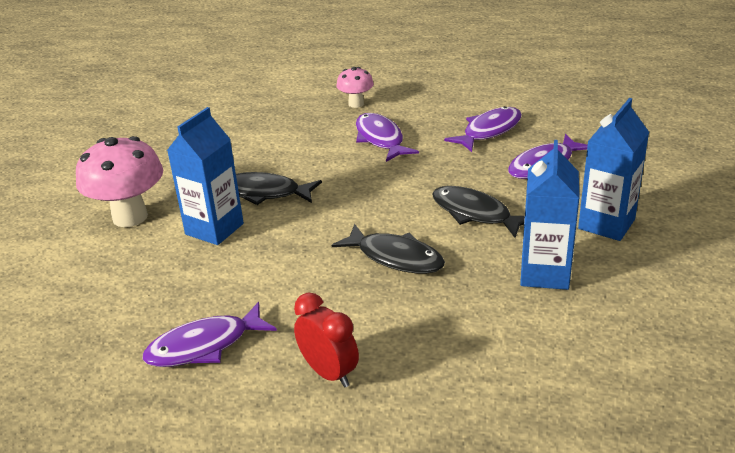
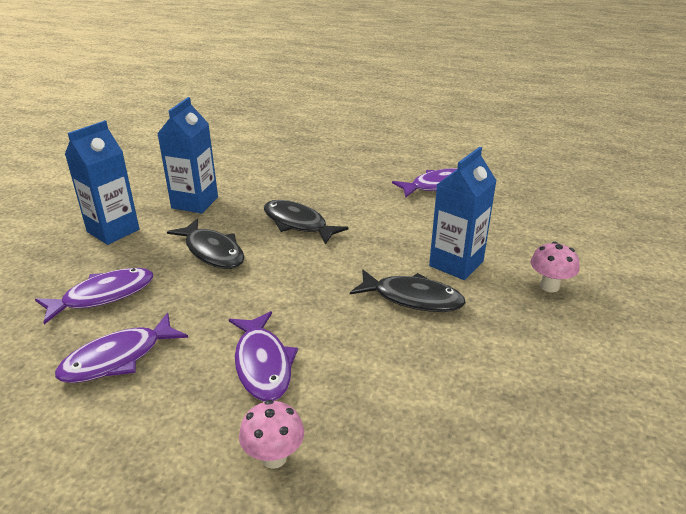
camera: 175 degrees left, 0 degrees up
(130, 217) = (549, 286): pink mushroom -> pink mushroom, size x0.54
(329, 373) = (359, 168): red clock -> none

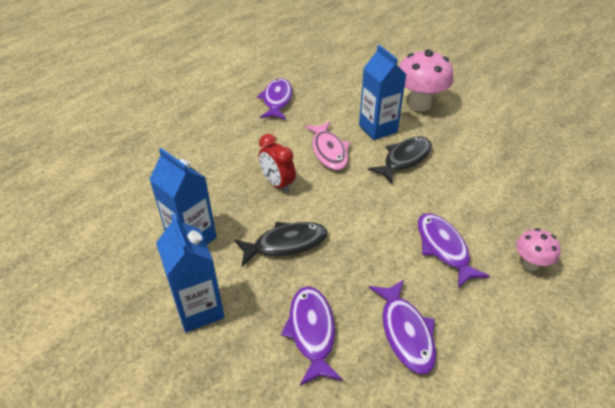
camera: 65 degrees left, 10 degrees up
(263, 364) = (443, 248): purple fish -> purple fish turned 120 degrees counterclockwise
(298, 223) = (277, 184): black fish -> red clock
(378, 240) = (329, 151): none -> pink fish
(549, 286) = (419, 105): pink mushroom -> pink mushroom, size x1.85

